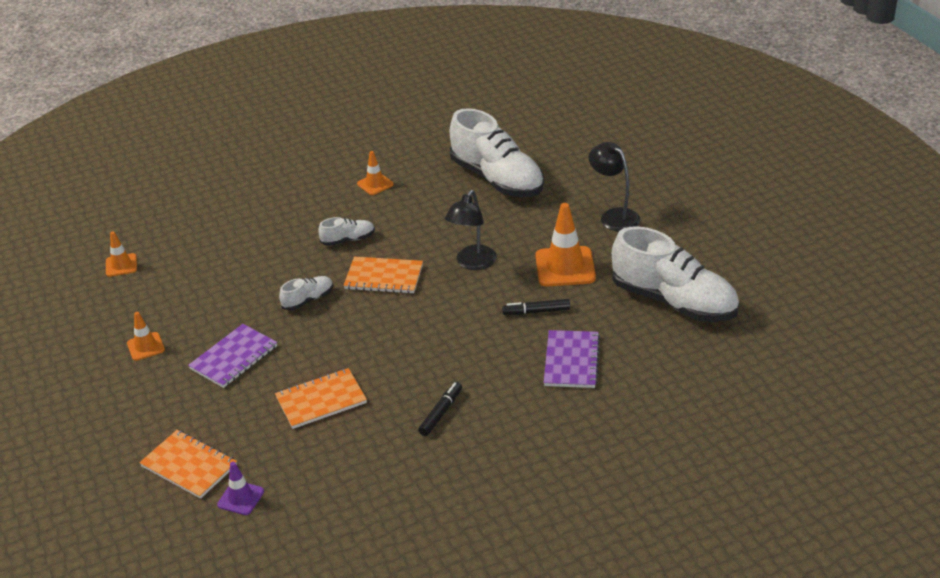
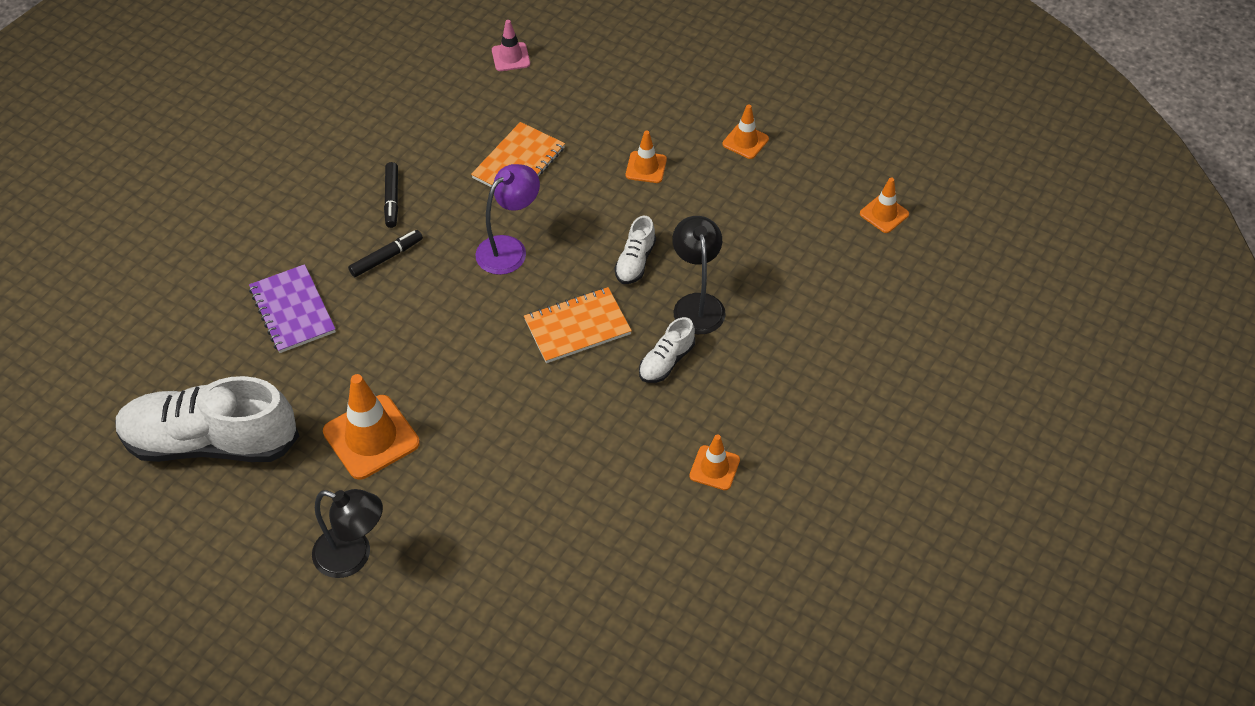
camera: 145 degrees right, 15 degrees up
(189, 466) = (581, 62): orange notebook -> none
(234, 358) = (646, 167): purple notebook -> orange traffic cone
(241, 498) = (511, 57): purple traffic cone -> pink traffic cone
(384, 341) = (509, 249): none -> purple lamp
(472, 263) = (488, 393): black lamp -> black lamp (697, 304)
(497, 179) = (557, 555): white shoe -> none
(536, 311) = (368, 357): black marker -> black marker (386, 257)

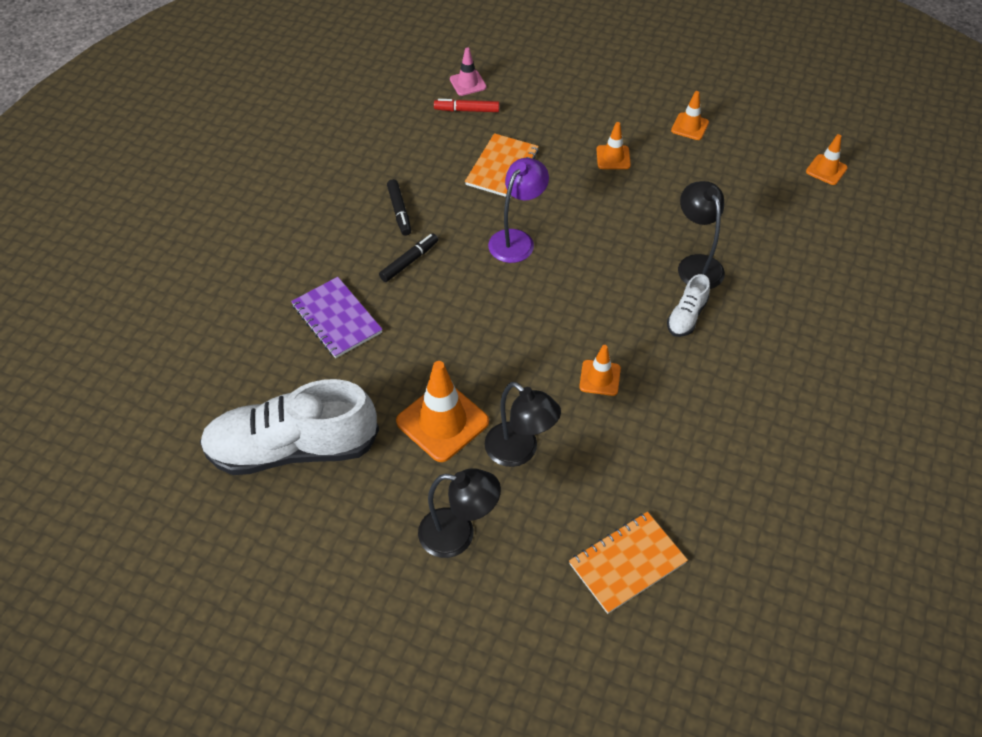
camera: 10 degrees left, 0 degrees up
(441, 481) = (519, 452): none -> black lamp
(500, 89) = (466, 110): none -> red marker
(577, 327) = (598, 298): orange notebook -> orange notebook (627, 563)
(635, 261) = (630, 236): white shoe -> none
(714, 468) = (761, 403): orange traffic cone -> orange traffic cone (600, 378)

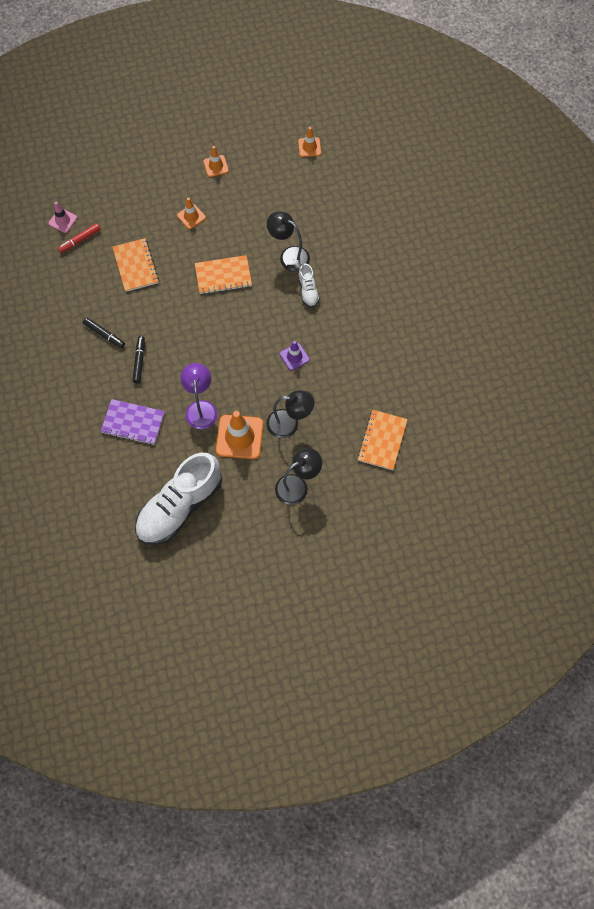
camera: 40 degrees left, 15 degrees up
(517, 239) = (184, 307): purple lamp -> purple lamp (201, 408)
(593, 236) = (223, 276): none -> orange notebook
(600, 378) = (294, 356): orange traffic cone -> purple traffic cone

